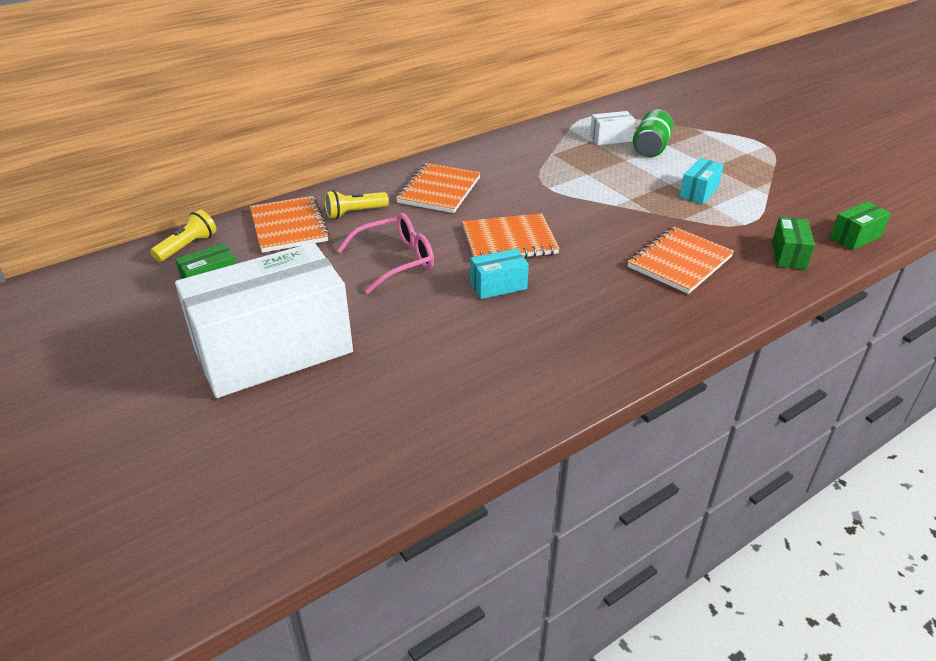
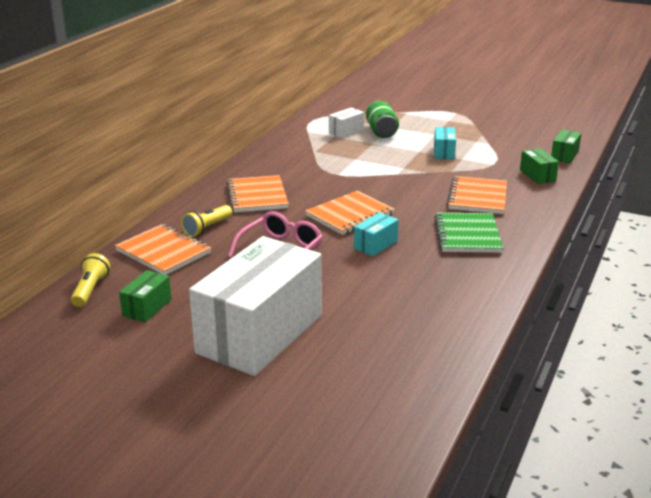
camera: 30 degrees left, 10 degrees down
(615, 308) = (467, 235): none -> green notebook

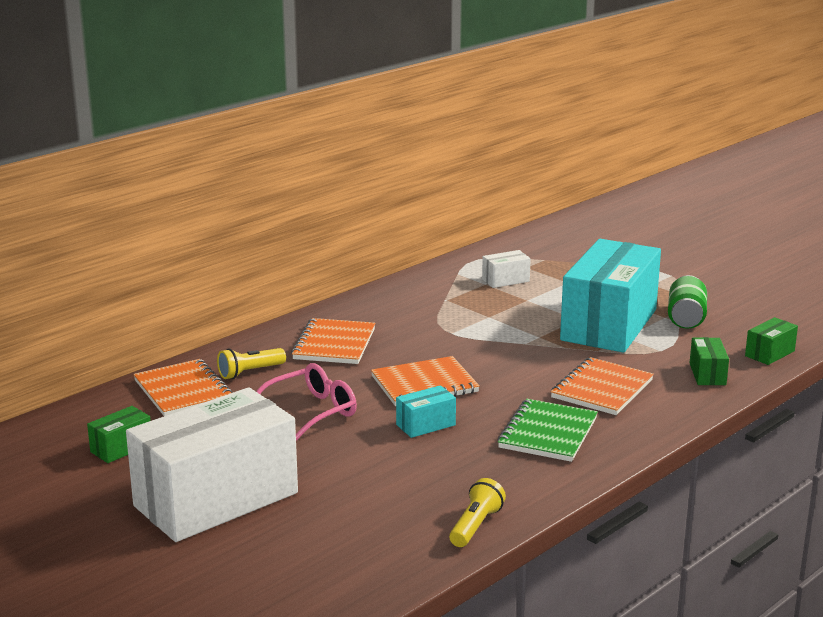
camera: 20 degrees right, 5 degrees down
(90, 290) = (78, 418): yellow flashlight -> yellow flashlight (475, 526)
(381, 131) = (550, 286): green can -> green can (686, 318)
(444, 152) = (609, 325): turquoise box -> turquoise box, size x2.50

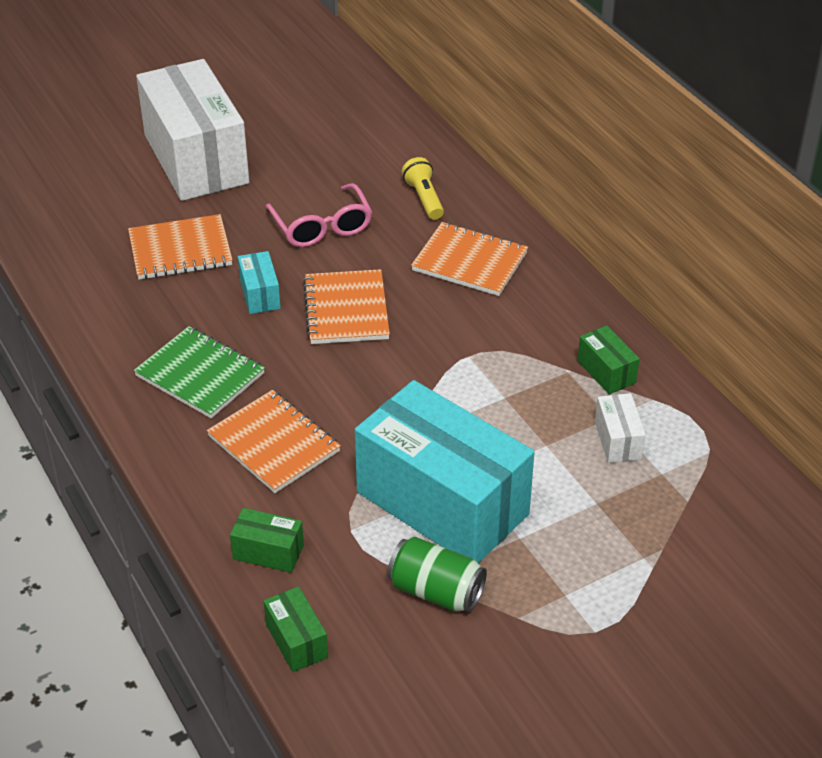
camera: 105 degrees right, 20 degrees up
(121, 448) = (307, 118): green box -> green box (606, 372)
(183, 391) = (401, 156): orange notebook -> orange notebook (180, 250)
(475, 526) = (70, 290): yellow flashlight -> none

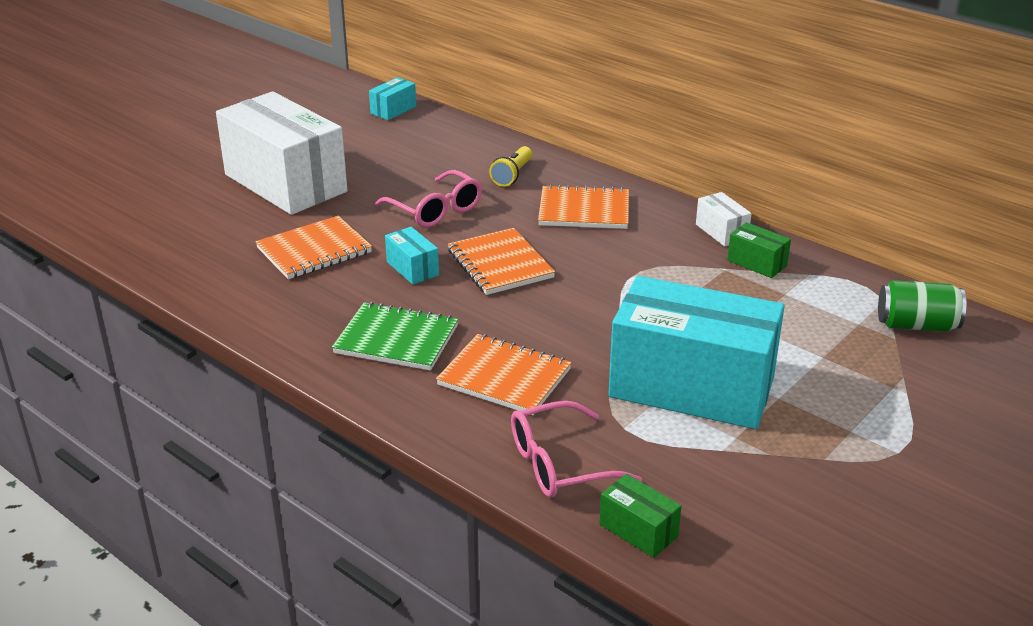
camera: 20 degrees left, 10 degrees down
(268, 552) = (559, 464): green box -> pink glasses
(352, 83) = (393, 110): none -> turquoise box
(424, 198) = (512, 175): yellow flashlight -> yellow flashlight turned 120 degrees counterclockwise
(436, 591) = (737, 456): green can -> green can (916, 325)
(618, 440) = (804, 308): white box -> white box (721, 232)

